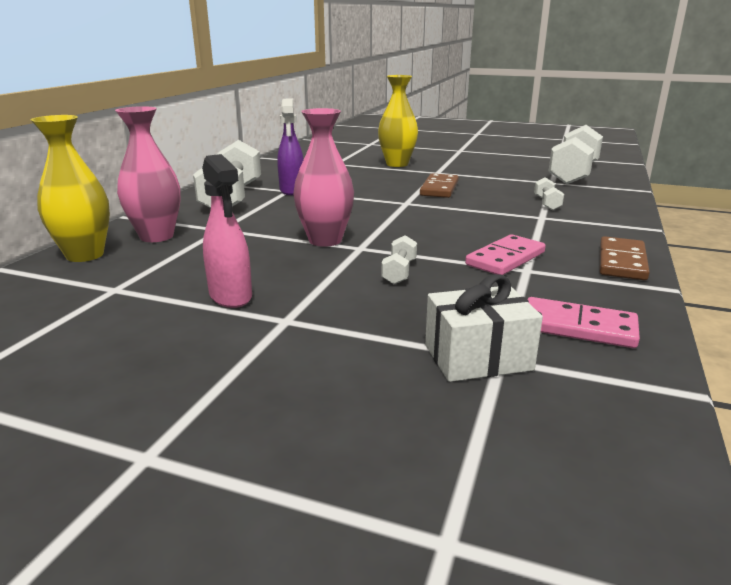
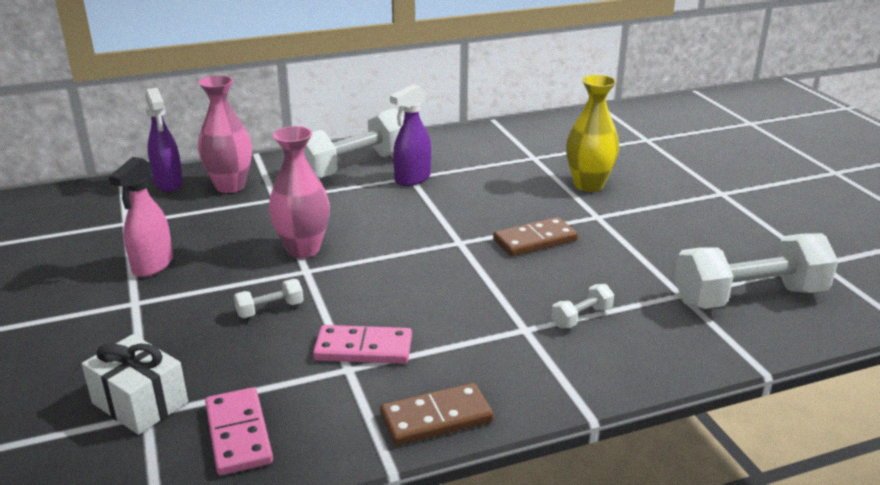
camera: 50 degrees right, 5 degrees up
(85, 255) = (168, 183): yellow vase -> purple spray bottle

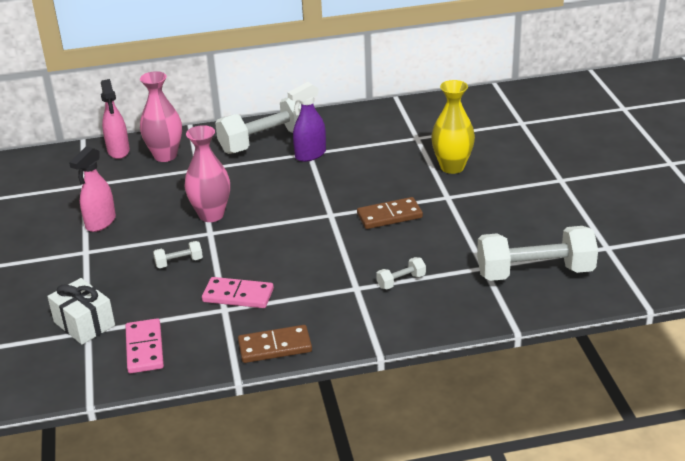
camera: 10 degrees right, 5 degrees up
(168, 183) = (118, 151): purple spray bottle -> pink spray bottle

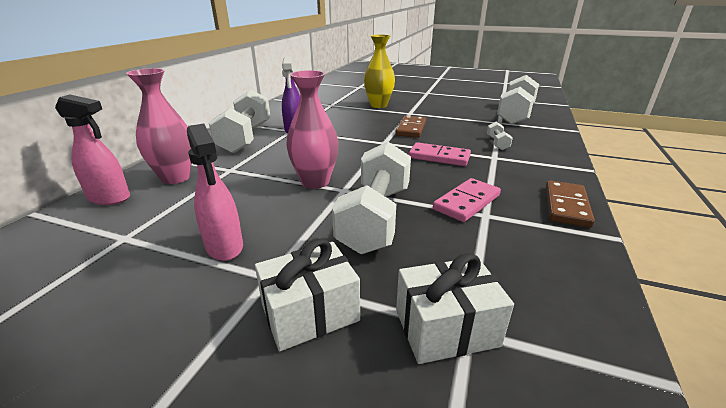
camera: 60 degrees left, 5 degrees down
(67, 277) = (310, 312): none -> white gift
(145, 348) = (537, 286): pink domino -> pink domino (439, 157)
(179, 262) = (375, 217): white dumbbell -> white dumbbell, size x2.33

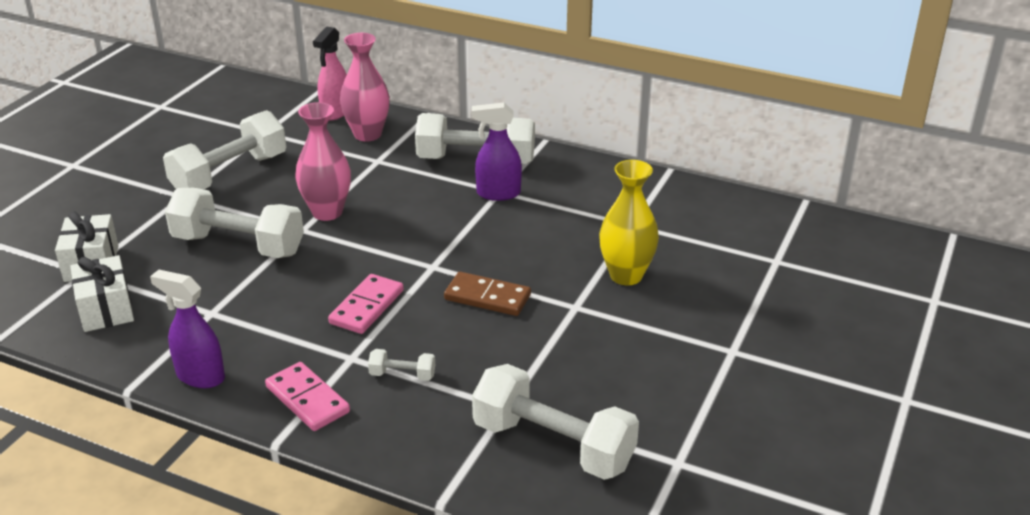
camera: 95 degrees right, 5 degrees up
(224, 247) = (230, 174): pink spray bottle -> white dumbbell
(310, 312) = (137, 212): white gift -> white gift (106, 309)
(467, 202) = (240, 305): pink domino -> pink domino (307, 399)
(566, 206) = (200, 376): brown domino -> purple spray bottle

